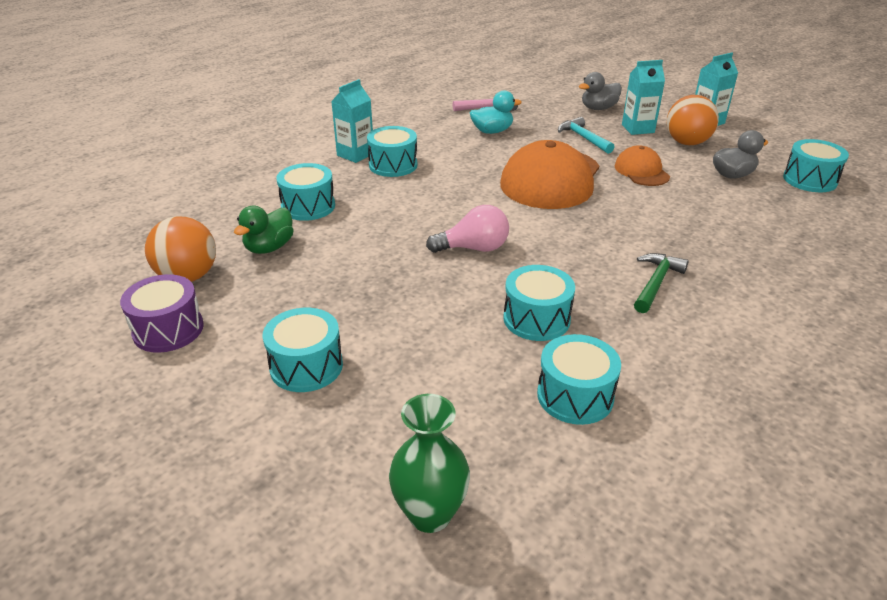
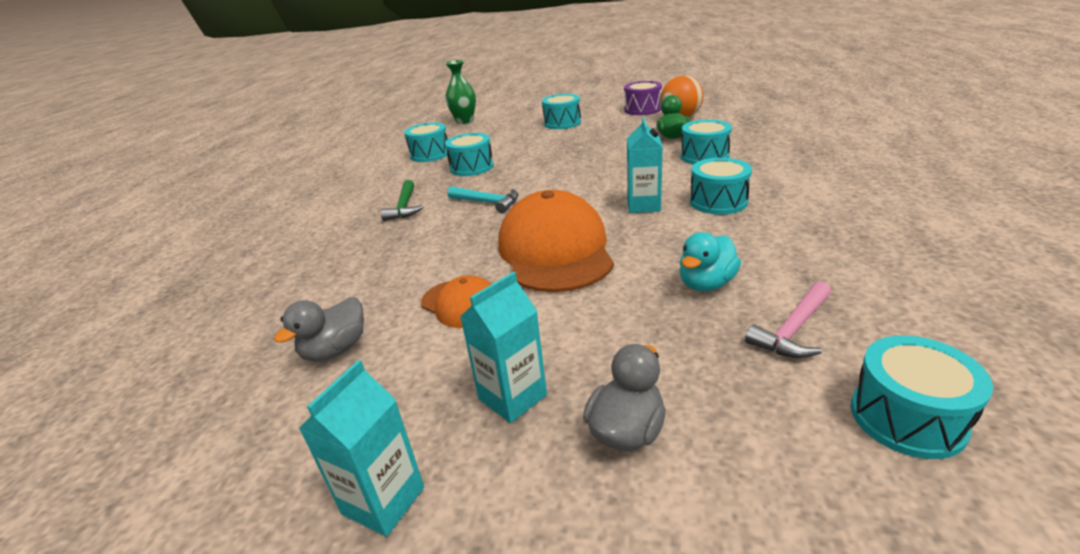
camera: 150 degrees right, 5 degrees down
(355, 154) = (771, 196): turquoise carton -> turquoise carton (643, 205)
(473, 248) = (550, 179): pink light bulb -> none
(583, 138) = (579, 329): turquoise hammer -> turquoise hammer (488, 202)
(687, 143) = (413, 397): orange ball -> none
(809, 180) = (213, 392): turquoise drum -> turquoise drum (907, 417)

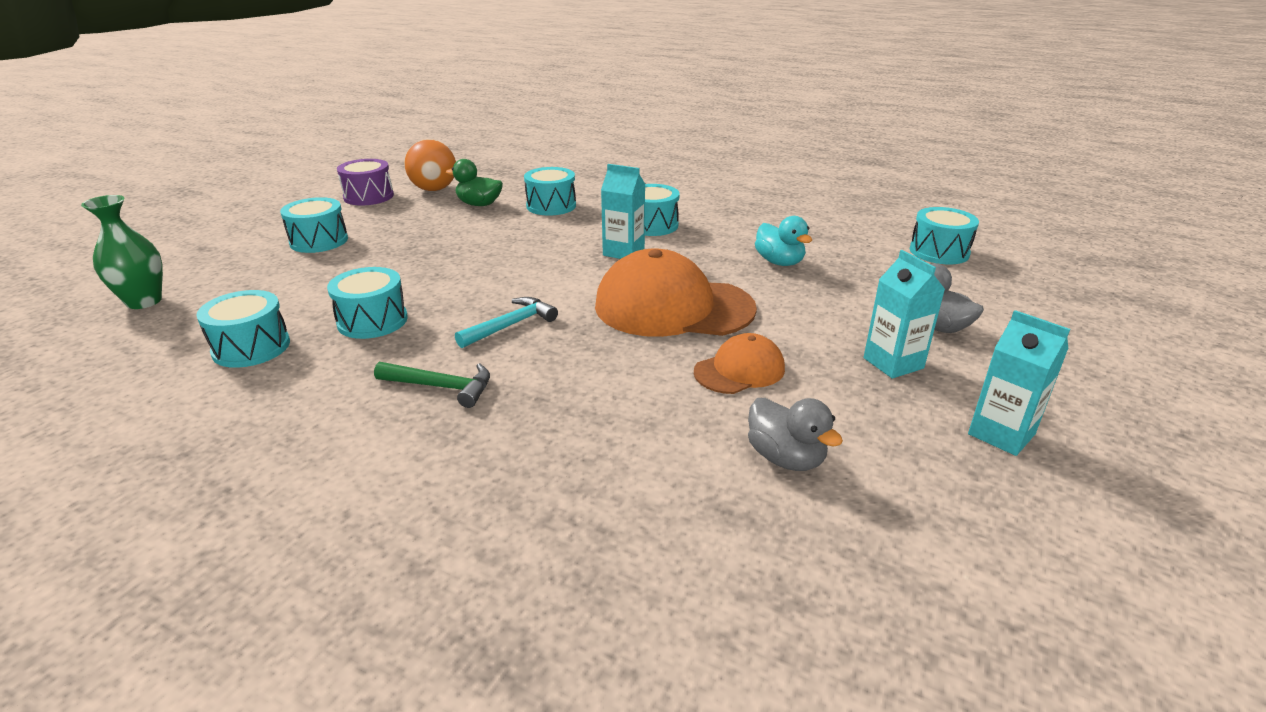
camera: 75 degrees left, 0 degrees up
(793, 330) = (851, 253): pink hammer -> none

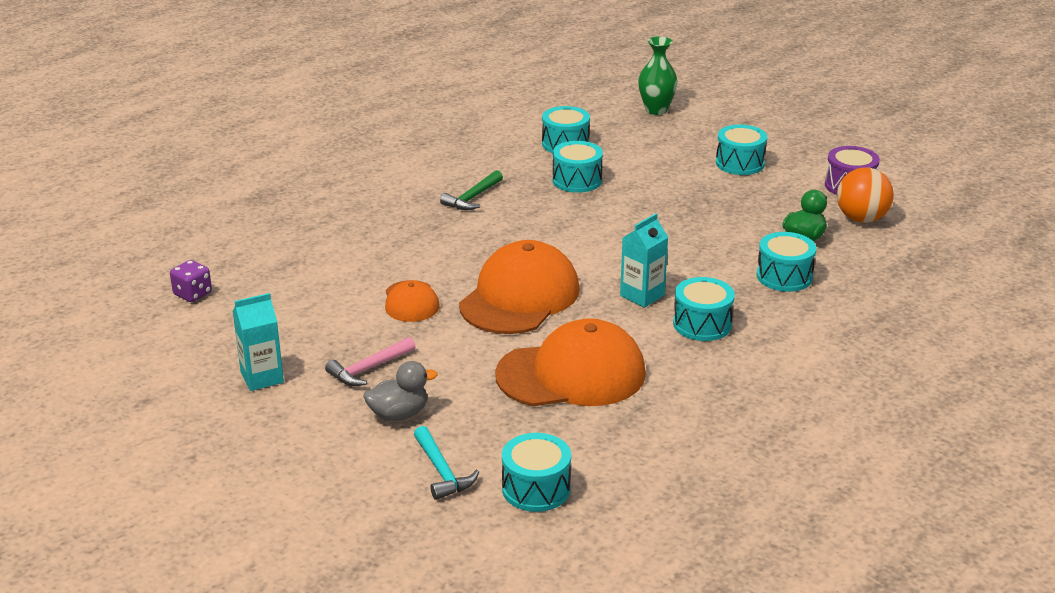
camera: 110 degrees right, 0 degrees up
(511, 325) = (536, 227): turquoise hammer -> turquoise hammer (442, 471)
(779, 262) = (571, 374): turquoise duck -> orange cap
(785, 458) = (312, 292): grey duck -> none
(893, 363) = (368, 369): turquoise carton -> pink hammer
(912, 601) = (192, 294): none -> purple dice

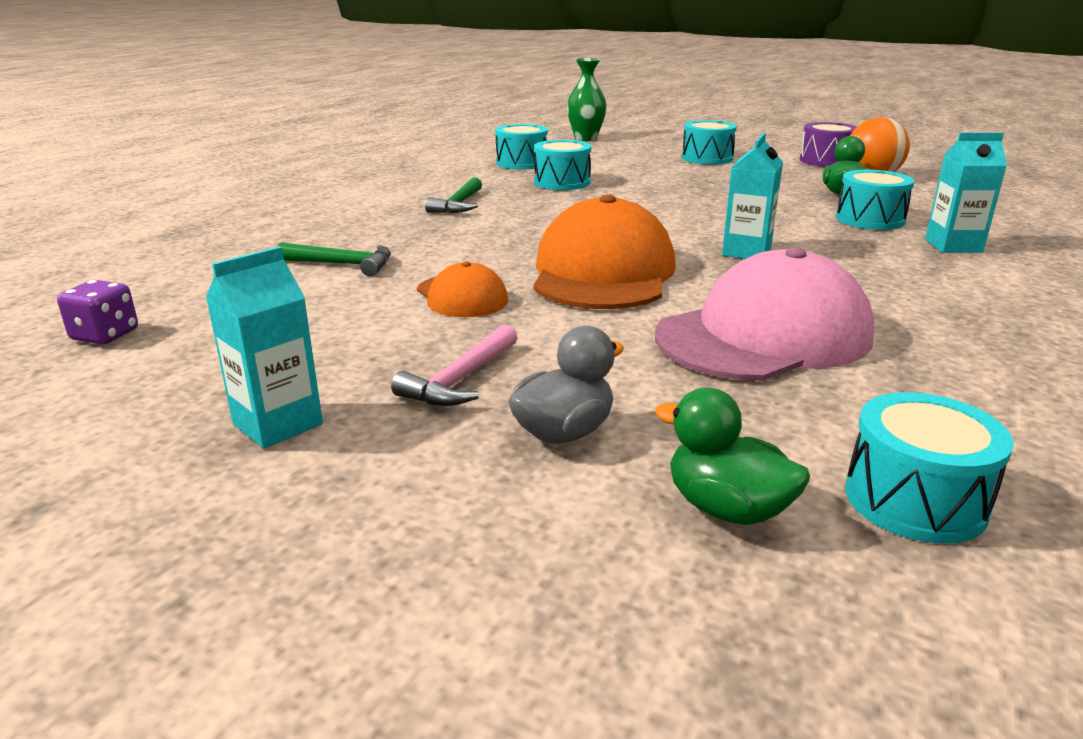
camera: 20 degrees left, 5 degrees down
(353, 255) = (343, 264): none -> green hammer
(442, 471) = (727, 509): turquoise hammer -> green duck
(571, 374) = (764, 335): orange cap -> pink cap
(702, 324) = (848, 265): turquoise drum -> none
(810, 319) = (953, 246): none -> turquoise carton

